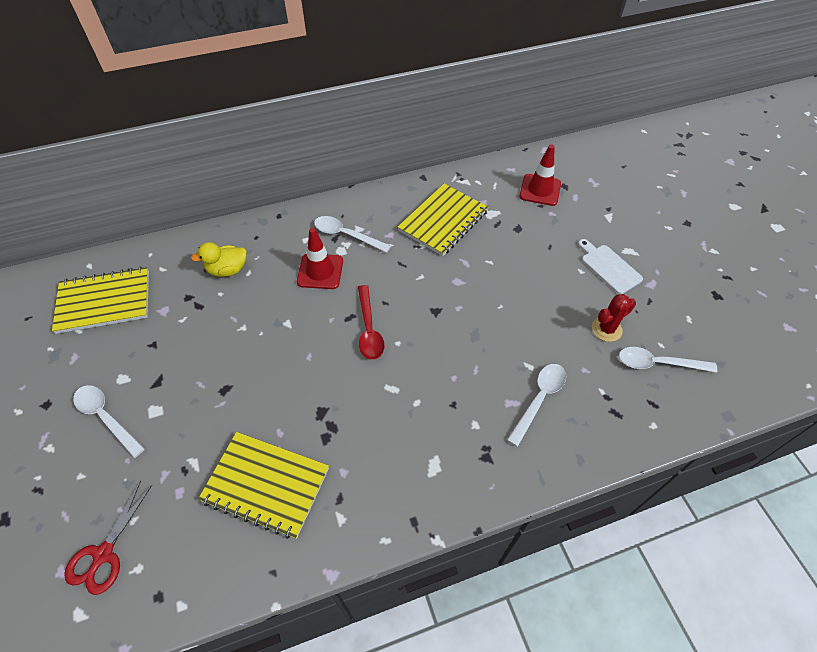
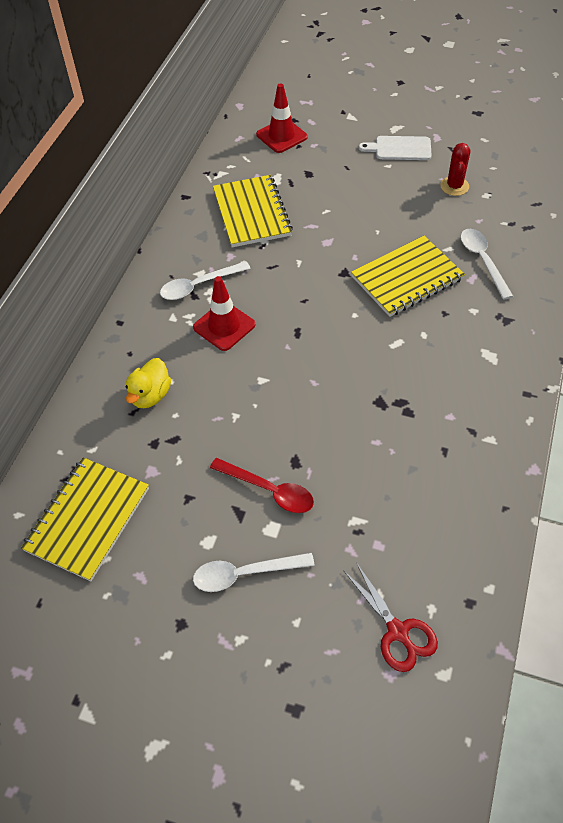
camera: 50 degrees left, 0 degrees up
(266, 485) = (421, 476): yellow notebook -> yellow notebook (407, 278)
(369, 329) = (323, 326): red spoon -> red spoon (269, 490)
(658, 363) = (507, 179): white spoon -> none

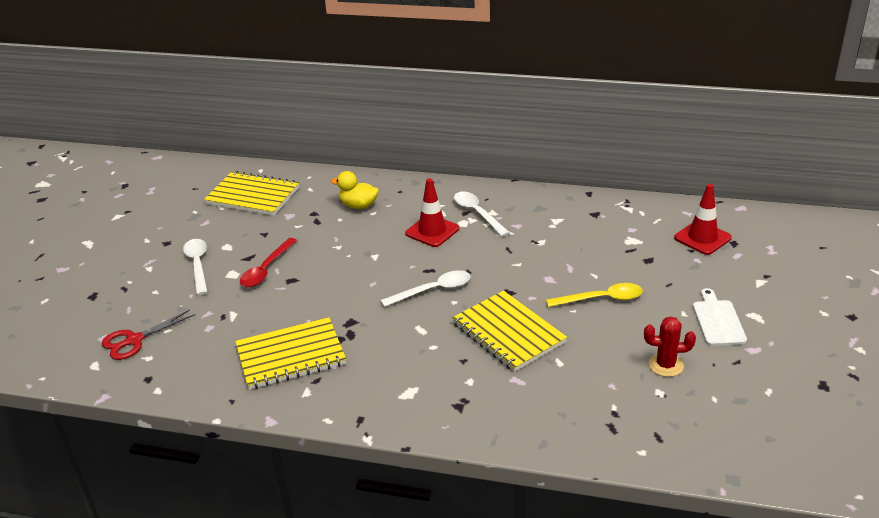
camera: 85 degrees right, 20 degrees down
(252, 213) = (577, 231): yellow notebook -> yellow notebook (291, 356)
(363, 211) = (601, 299): none -> yellow spoon
(482, 261) = (545, 388): white spoon -> white spoon (433, 290)

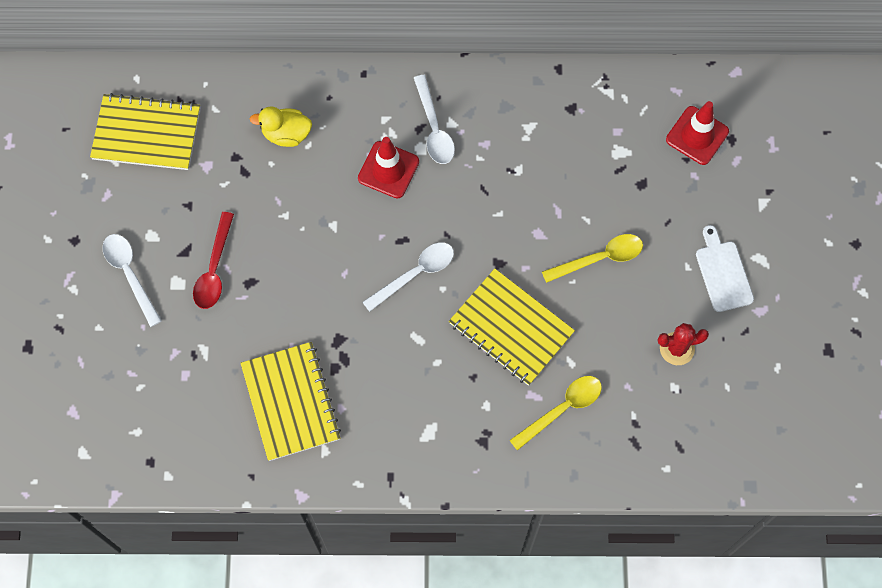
camera: 15 degrees left, 35 degrees up
(134, 340) = (110, 409): red scissors -> none
(291, 356) = (291, 402): yellow notebook -> yellow notebook turned 75 degrees counterclockwise
(477, 213) = (434, 128): white spoon -> white spoon turned 150 degrees counterclockwise
(543, 393) = (562, 409): none -> yellow spoon

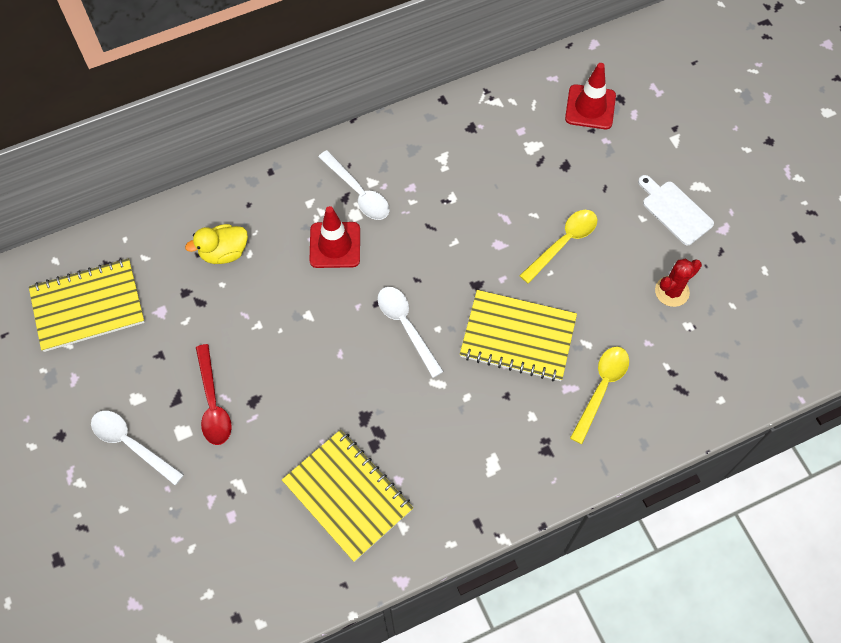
camera: 25 degrees left, 5 degrees down
(415, 274) = (406, 326): white spoon -> white spoon turned 60 degrees counterclockwise

